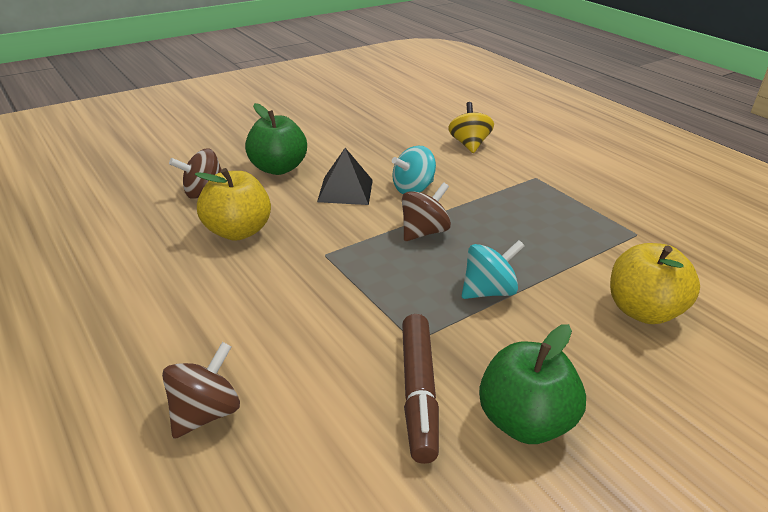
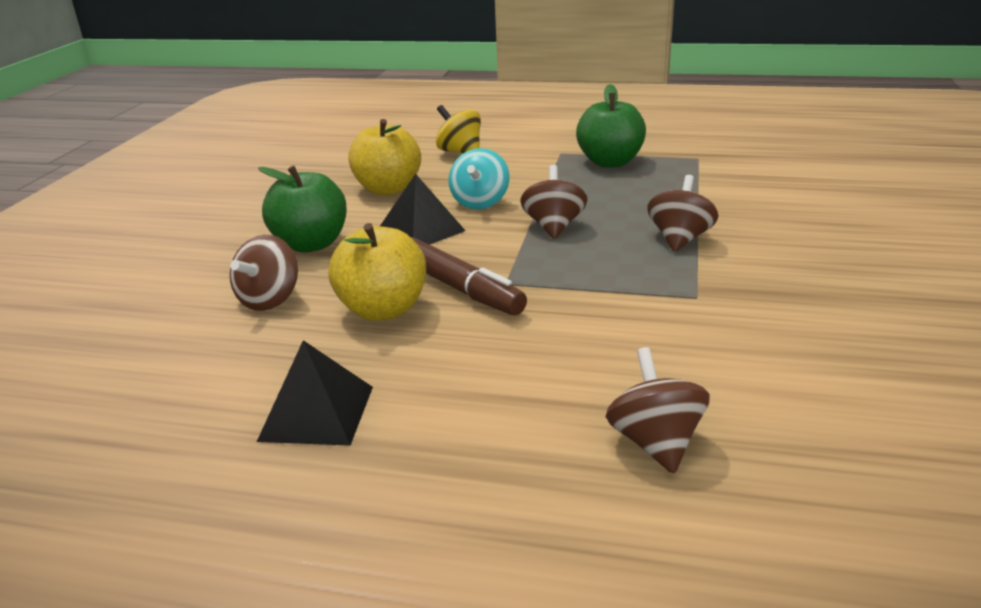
camera: 40 degrees left, 5 degrees down
(112, 272) = (317, 413): none -> black pyramid
(418, 392) = (765, 324): brown marker -> brown marker (460, 288)
(488, 291) = (679, 239): turquoise spinning top -> brown spinning top
(524, 421) = (853, 297): green apple -> green apple (610, 162)
(643, 311) = (788, 200): yellow apple -> yellow apple (388, 189)

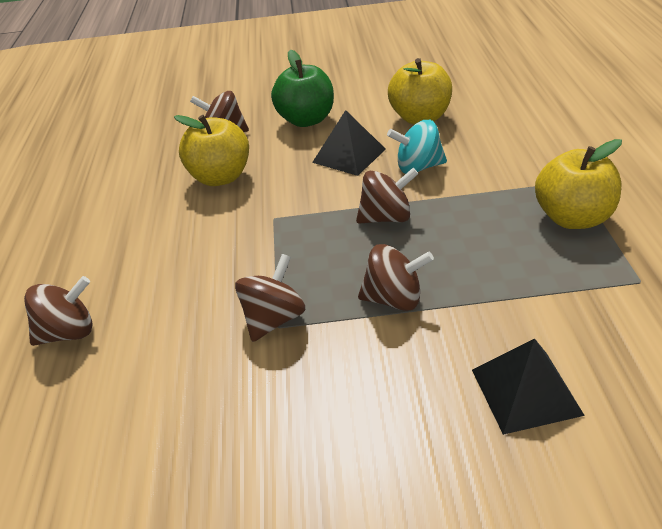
camera: 75 degrees right, 10 degrees up
(317, 413) = (101, 192): black pyramid -> black pyramid (525, 391)
(460, 152) = (530, 126): yellow spinning top -> none
(460, 288) = (259, 199): brown marker -> none
(610, 162) = (573, 218): green apple -> yellow apple
(685, 297) = (274, 319): none -> brown spinning top

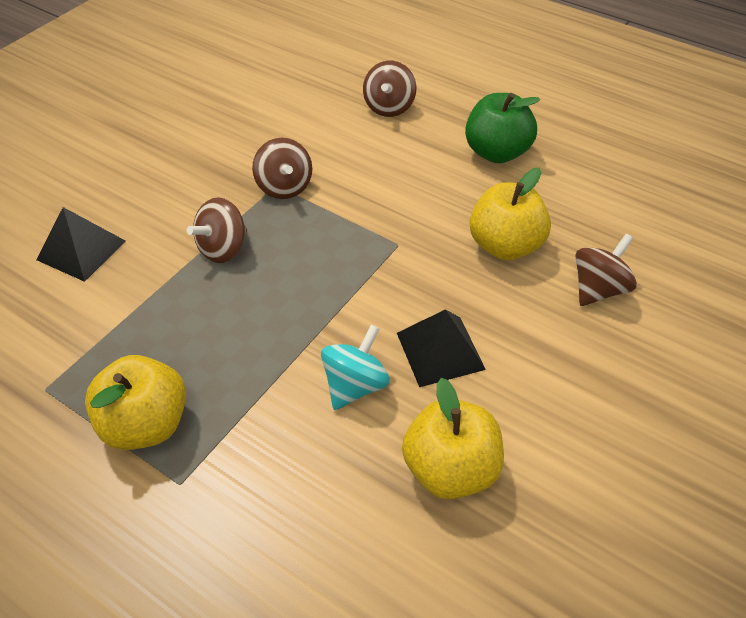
camera: 125 degrees right, 10 degrees up
(306, 120) = (559, 367): green apple -> green apple (496, 152)
(386, 218) = (311, 307): brown spinning top -> none

